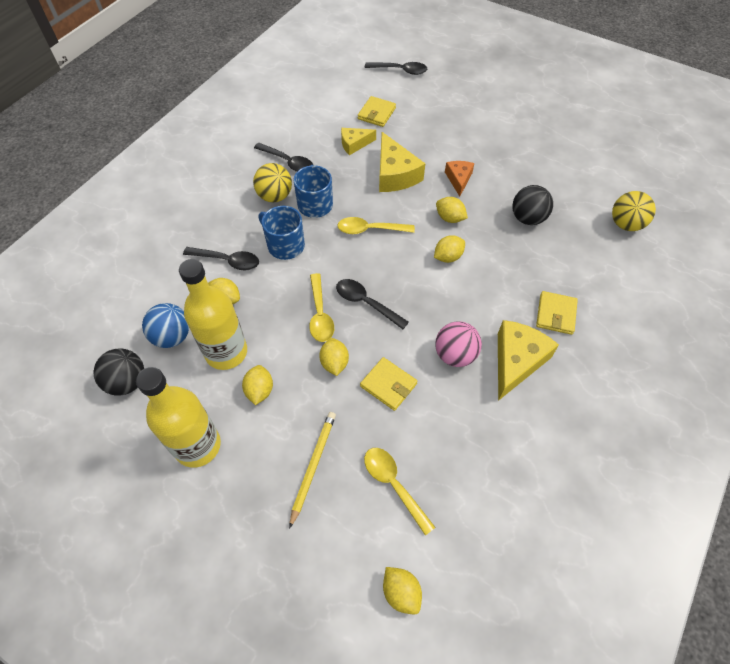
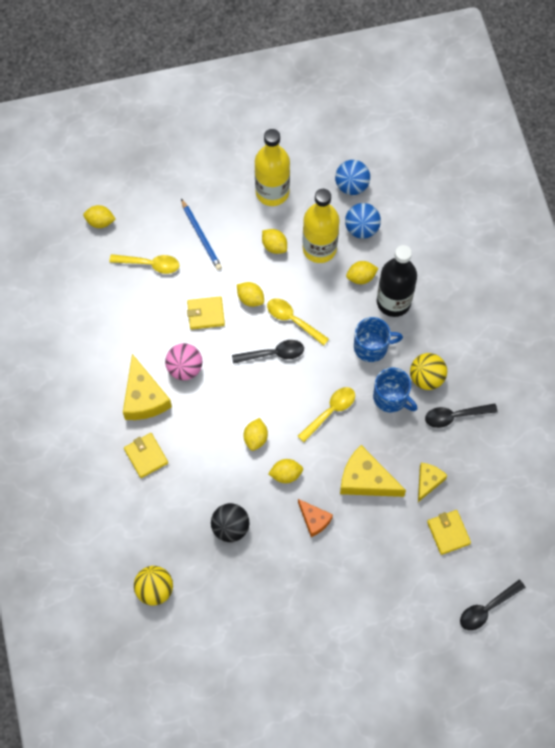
camera: 135 degrees right, 10 degrees up
(127, 382) = (351, 185): black ball -> blue ball
(227, 261) = (393, 302): black spoon -> black bottle
(313, 466) = (201, 236): yellow pencil -> blue pencil

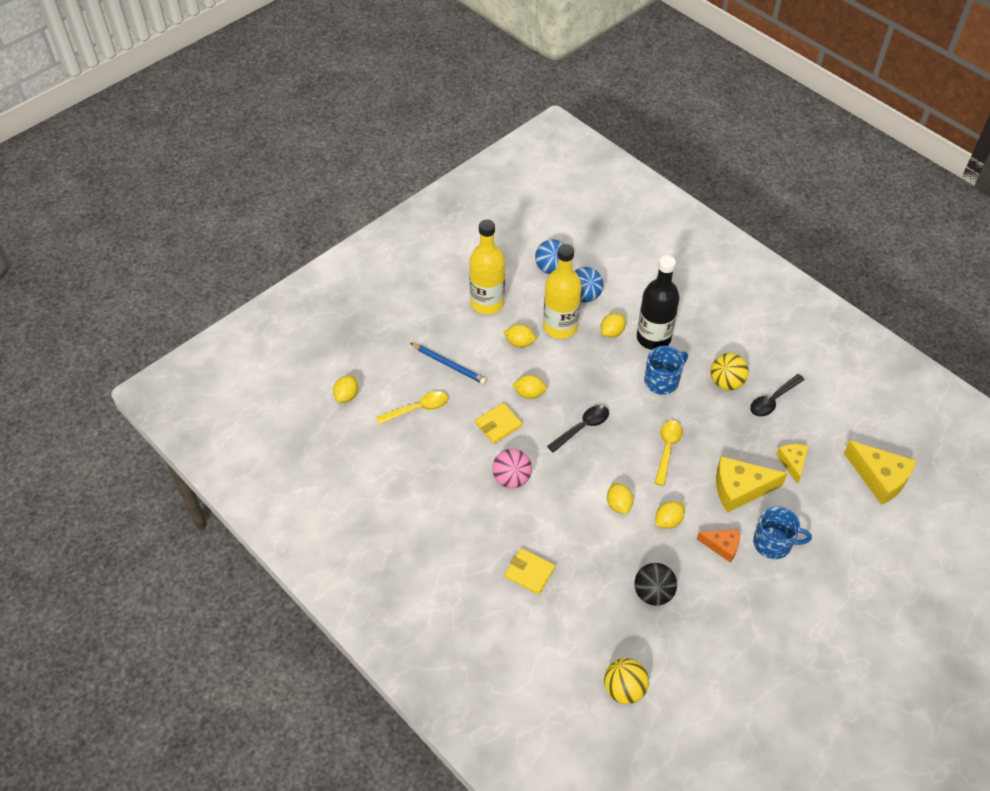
camera: 30 degrees left, 15 degrees down
(100, 222) = (347, 396): yellow lemon -> yellow lemon turned 45 degrees counterclockwise
(144, 397) = (491, 522): yellow cheese -> yellow cheese (879, 478)
(293, 320) = (579, 393): yellow spoon -> none
(391, 397) = (709, 412): blue mug -> blue mug (773, 543)
(448, 533) = (842, 495): yellow wallet -> none
(487, 608) = (923, 539): black spoon -> none

